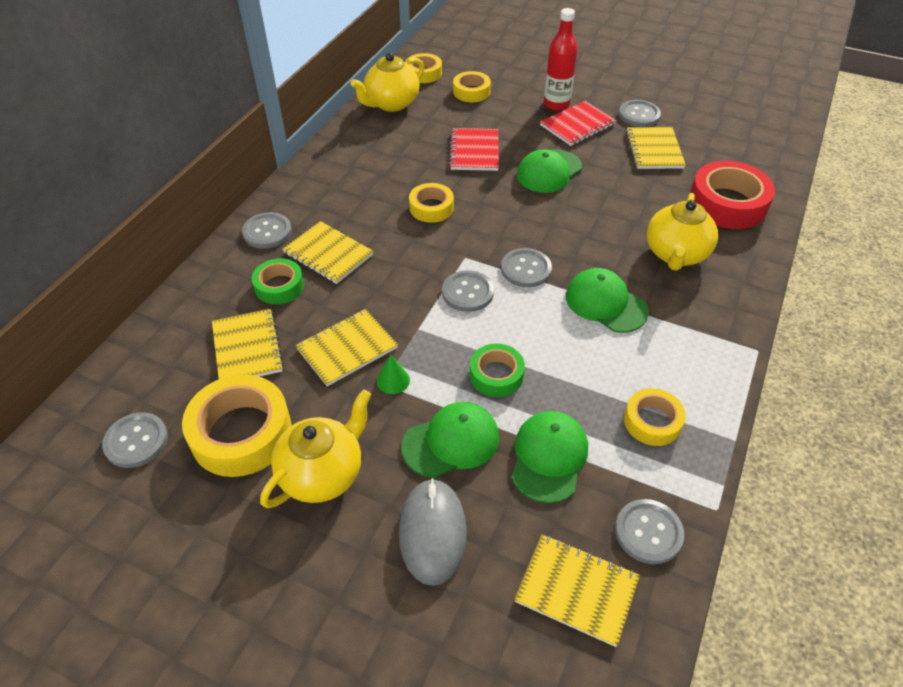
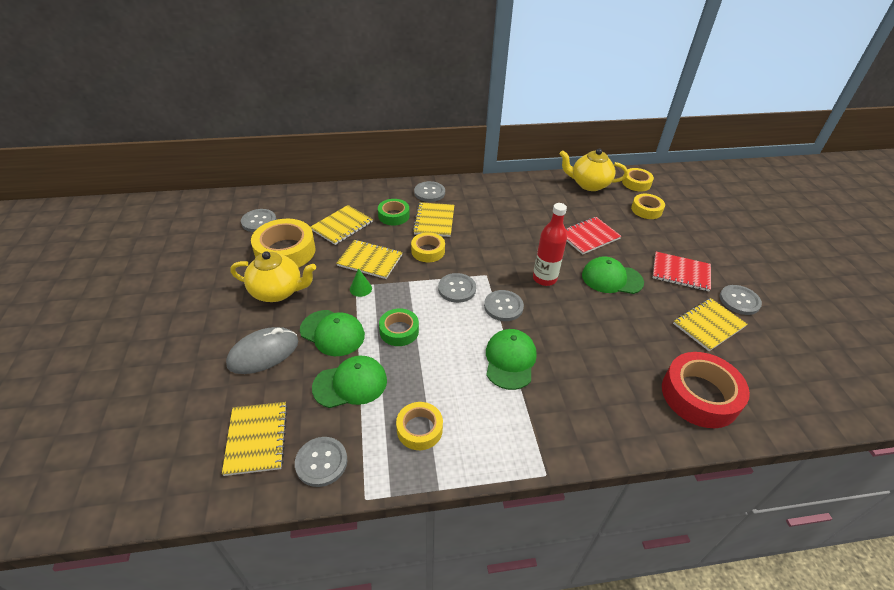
camera: 55 degrees right, 5 degrees down
(431, 208) = (514, 242): yellow tape -> yellow tape (428, 251)
(556, 104) = (689, 253): red bottle -> red bottle (544, 279)
(676, 254) = (602, 382): yellow teapot -> none

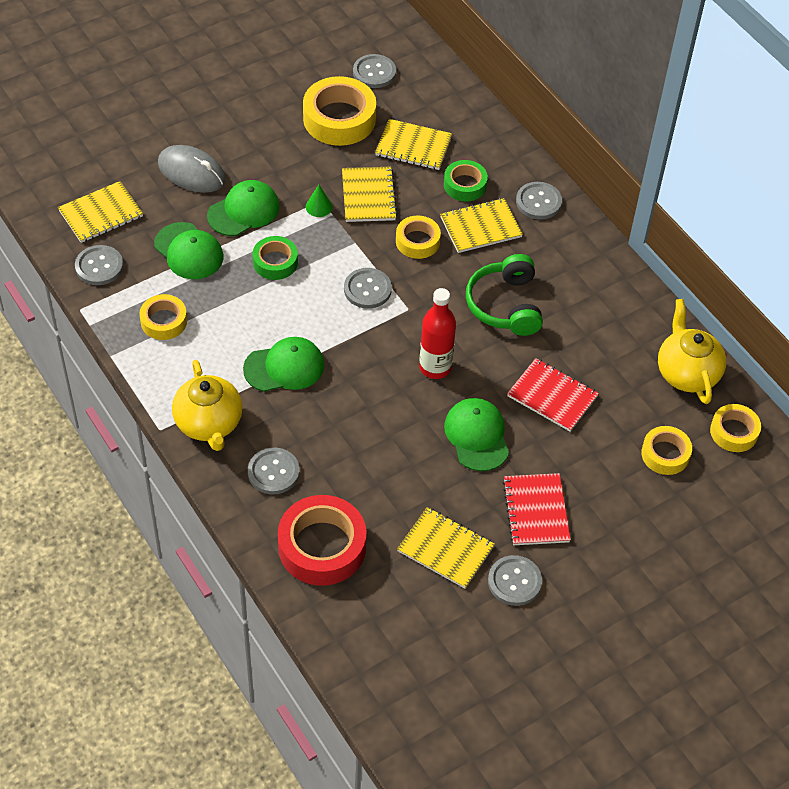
camera: 65 degrees right, 10 degrees up
(278, 291) = (275, 143): yellow teapot -> yellow teapot (209, 424)
(332, 333) = (243, 211): green cap -> green cap turned 135 degrees counterclockwise
(503, 306) = (363, 340): grey button -> grey button (273, 472)
(505, 232) = (505, 305): none -> green headphones

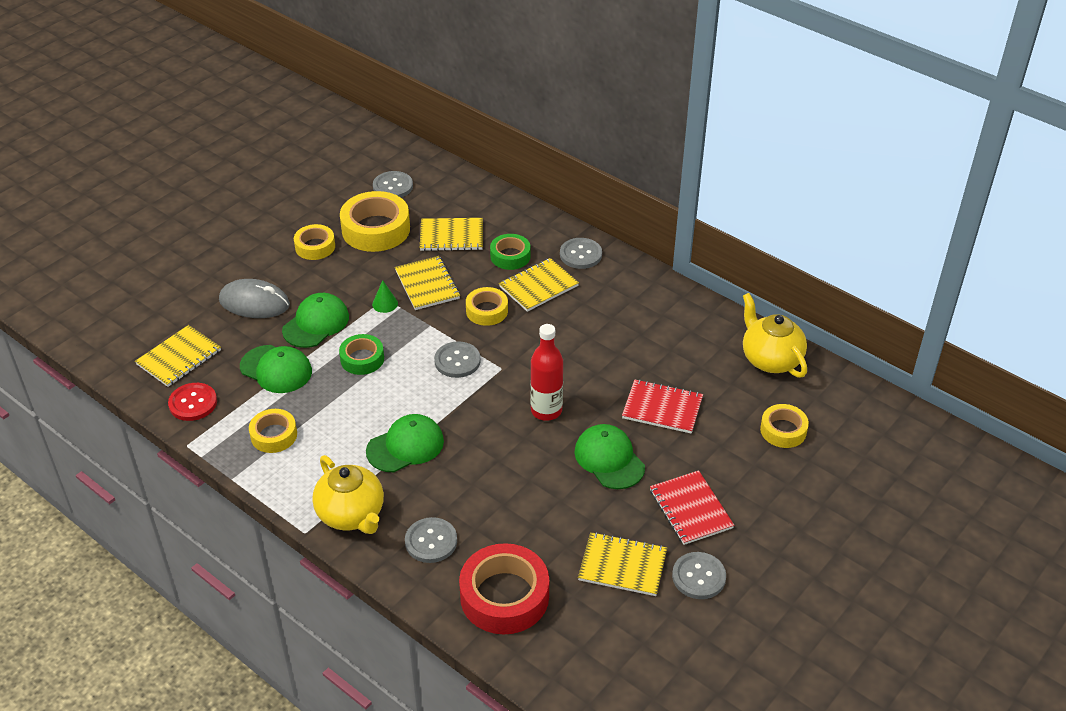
camera: 15 degrees left, 10 degrees down
(99, 266) = (193, 403): grey button -> red button
(505, 305) = (587, 344): green headphones -> none
(734, 432) = (833, 397): yellow tape -> yellow tape (315, 246)

